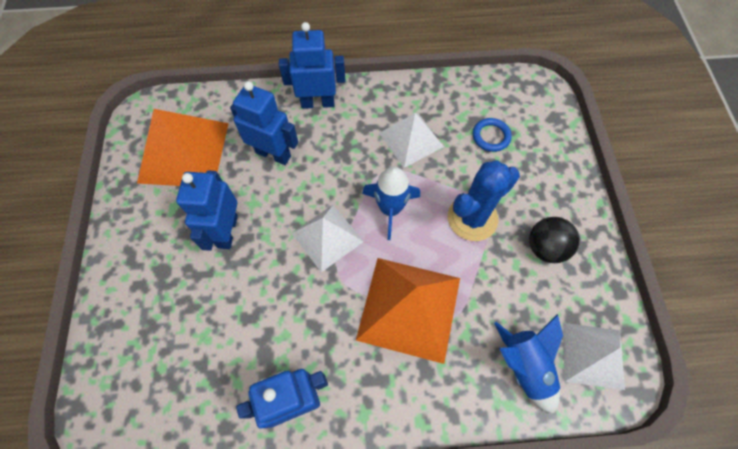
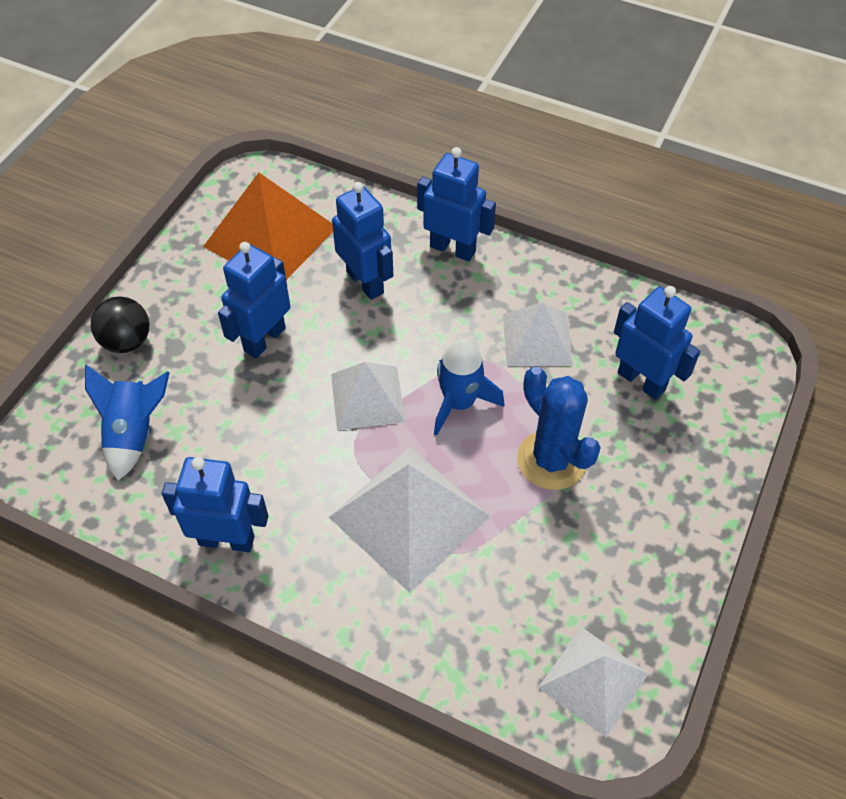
camera: 30 degrees right, 10 degrees down
(409, 308) = (409, 516): orange pyramid -> white pyramid
(472, 218) = (551, 460): blue cactus -> blue cactus turned 60 degrees clockwise
(491, 136) = (641, 381): blue ring -> blue robot
(524, 366) = (500, 645): blue rocket -> blue rocket (134, 433)
(545, 248) = (620, 537): black ball -> black ball (127, 341)

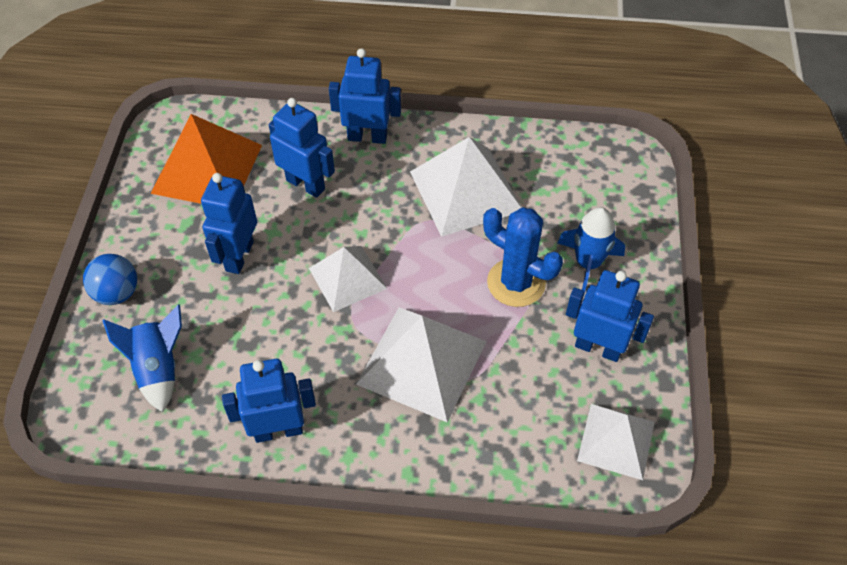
camera: 20 degrees left, 0 degrees up
(127, 341) = (117, 293): black ball -> blue ball
(459, 403) = (424, 260): blue rocket -> blue rocket (588, 263)
(537, 339) = (465, 190): white pyramid -> white pyramid, size x1.58
(641, 381) = (560, 200): blue robot -> blue robot (598, 348)

